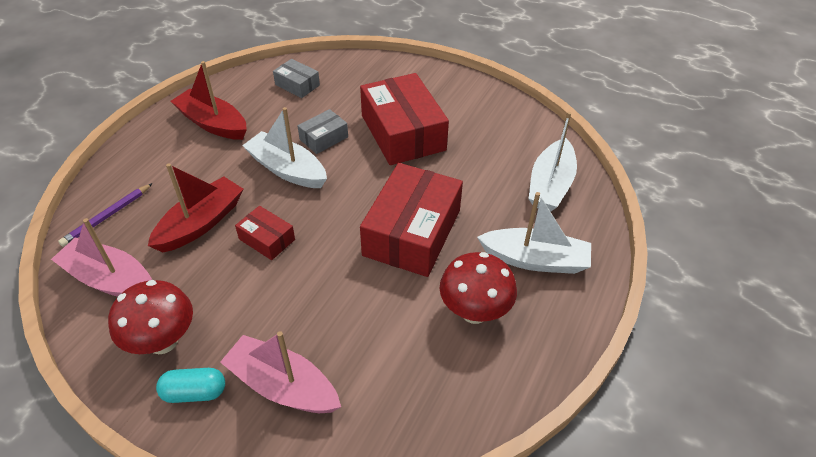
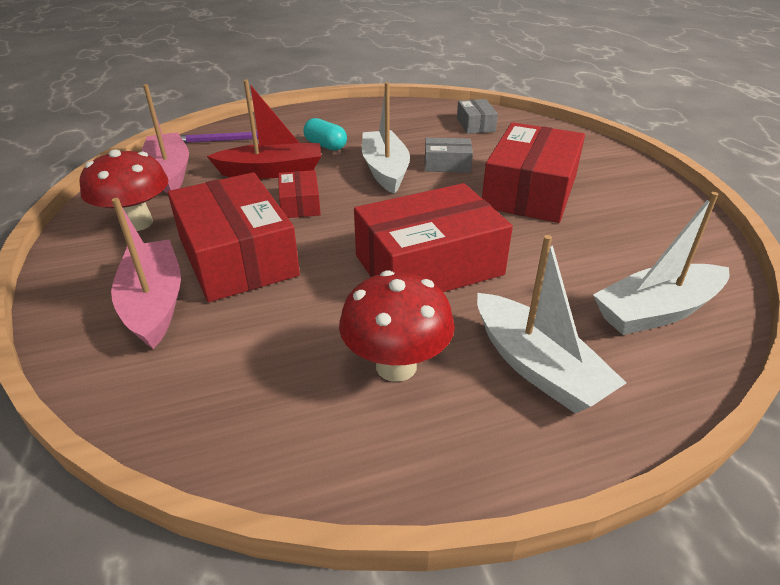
camera: 45 degrees right, 10 degrees down
(194, 392) = (100, 265): turquoise capsule -> turquoise capsule (325, 146)
(213, 123) = (372, 122): red boat -> none
(285, 311) = (237, 256): none -> red box

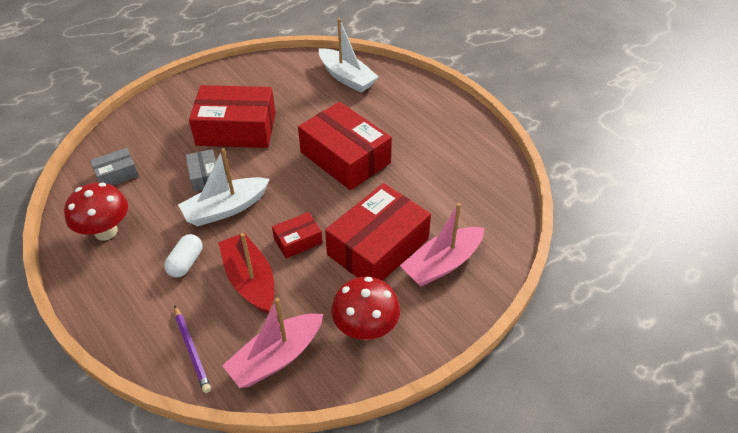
camera: 110 degrees left, 10 degrees up
(325, 146) = (186, 263): turquoise capsule -> white capsule
(396, 366) = (431, 151): red mushroom -> red mushroom (106, 231)
(537, 366) = (406, 109): white boat -> none

